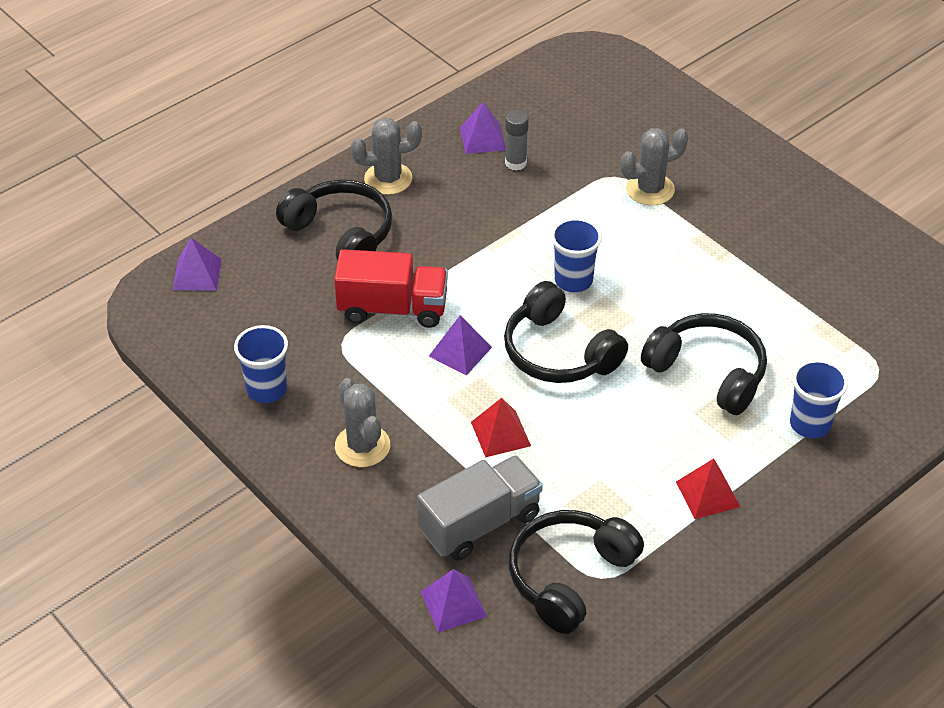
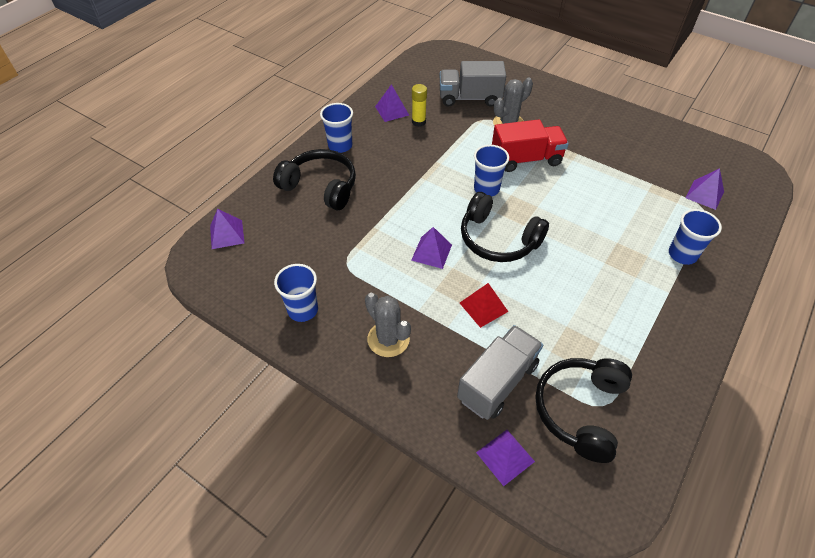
camera: 15 degrees left, 5 degrees up
(388, 179) = (340, 146): grey cactus -> blue cup
(392, 308) = (374, 231): red truck -> red truck (526, 159)
(515, 163) = (418, 122): grey glue stick -> yellow glue stick
(609, 139) = (470, 98): none -> grey truck
(707, 494) = (643, 320): red pyramid -> none
(708, 372) = (600, 233): black headphones -> none
(893, 350) = (704, 194): none -> purple pyramid

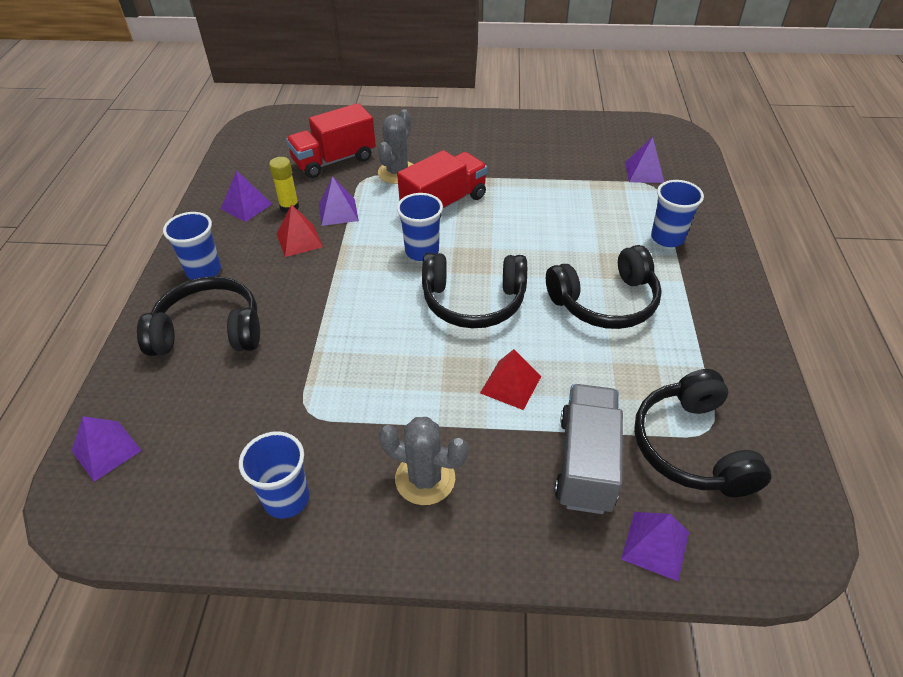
camera: 30 degrees left, 5 degrees down
(410, 148) = (299, 240): none -> red pyramid
(431, 252) = (407, 349): purple pyramid -> purple pyramid (338, 212)
(470, 98) = (334, 160): grey truck -> red truck
(594, 281) = (605, 302): none -> black headphones

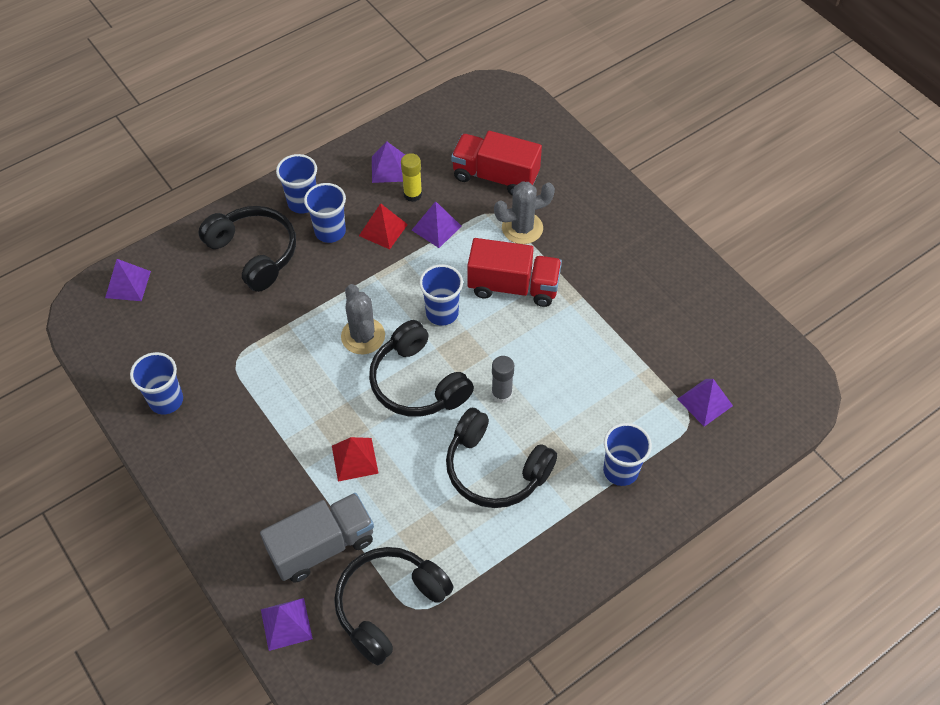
camera: 50 degrees right, 10 degrees up
(257, 271) = (330, 231): none -> blue cup
(425, 479) = (236, 462): grey cactus -> grey cactus (363, 336)
(536, 260) = (501, 394): none -> grey glue stick

